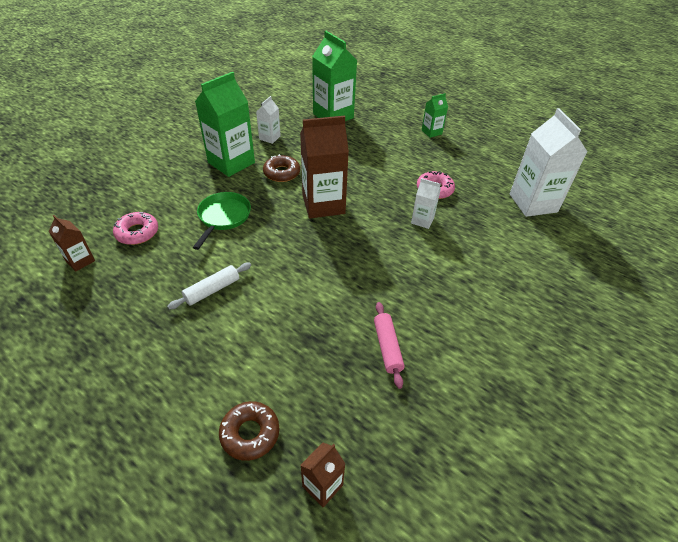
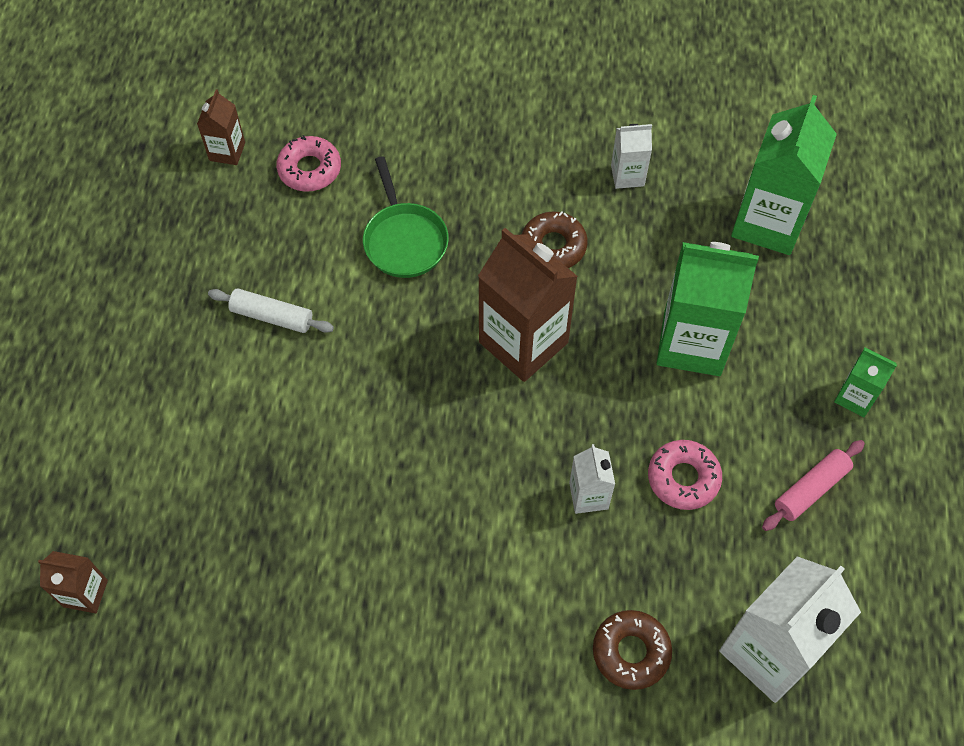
camera: 60 degrees right, 15 degrees up
(223, 217) = (404, 240): green pan -> green pan turned 90 degrees clockwise
(231, 163) = (525, 169): green carton -> green carton (692, 343)
(250, 433) = (106, 486): brown donut -> brown donut (631, 652)
(387, 347) = (306, 567): pink rolling pin -> pink rolling pin (810, 489)

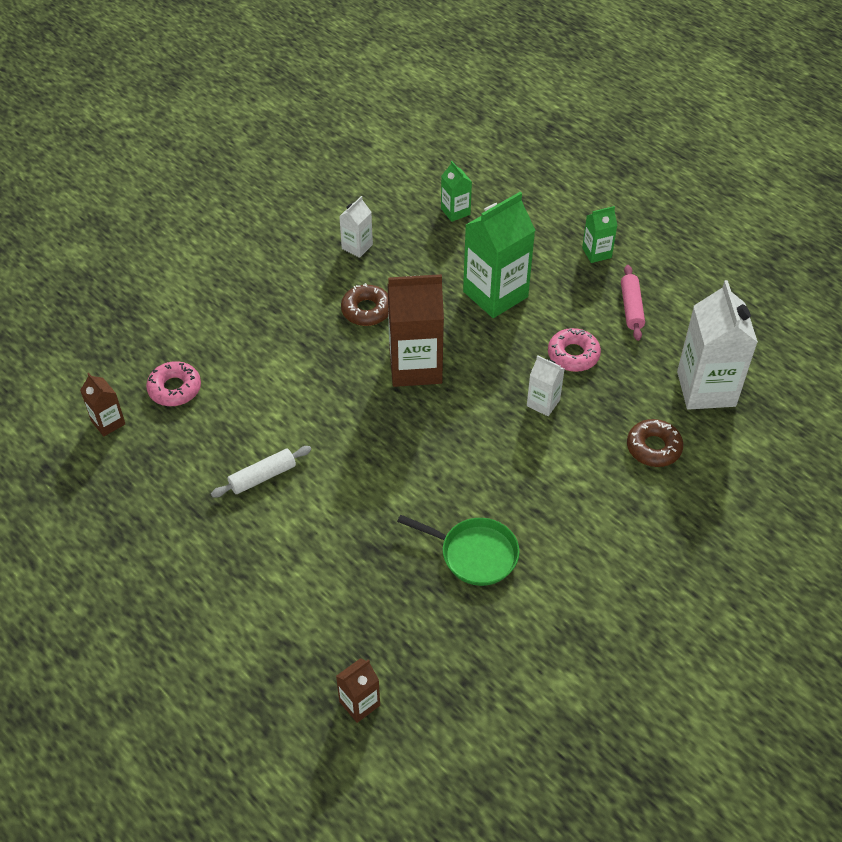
camera: 50 degrees left, 10 degrees down
(404, 240) = (282, 375): green pan -> green pan (474, 554)
(768, 223) = (455, 211): green carton -> green carton, size x0.50

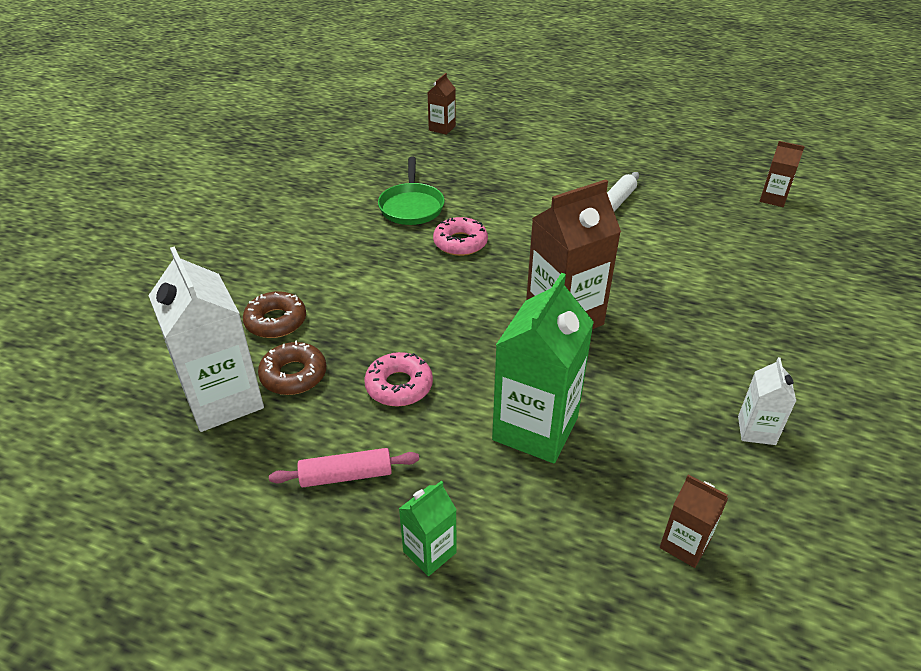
camera: 155 degrees right, 10 degrees down
(175, 389) = (756, 233): pink donut -> pink donut (460, 243)
(366, 310) = (665, 356): brown donut -> brown donut (293, 375)
(455, 211) = (684, 544): green carton -> brown carton
(474, 554) = (411, 206): green pan -> green pan turned 90 degrees counterclockwise
(543, 403) = (409, 326): white carton -> none
(631, 307) = (346, 475): pink rolling pin -> pink rolling pin turned 75 degrees counterclockwise

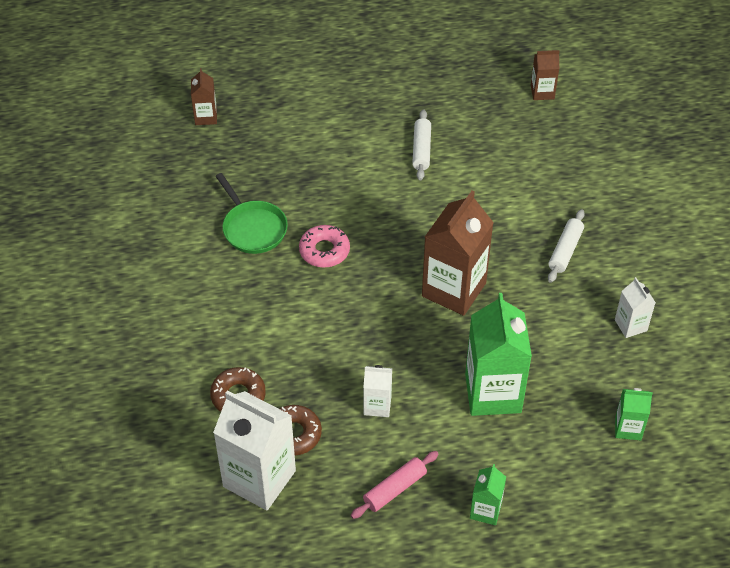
camera: 30 degrees left, 10 degrees up
(399, 386) = (377, 405): pink donut -> white carton
(684, 544) = (628, 428): brown carton -> green carton
(716, 329) = (565, 251): none -> white rolling pin

